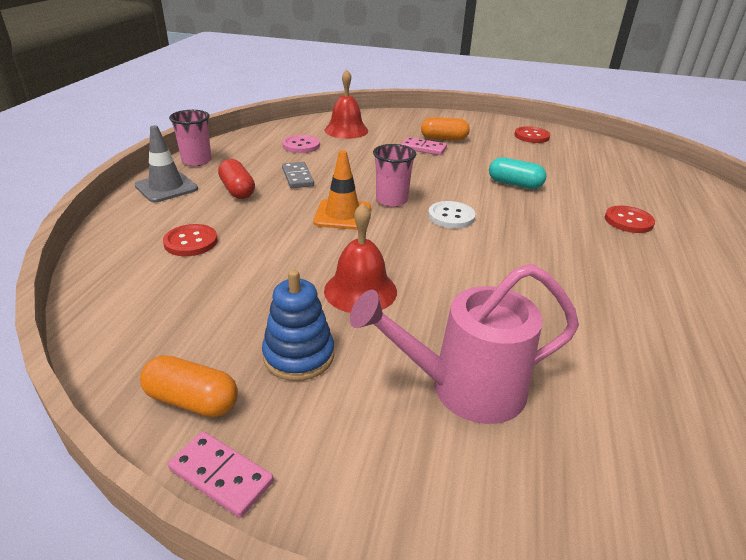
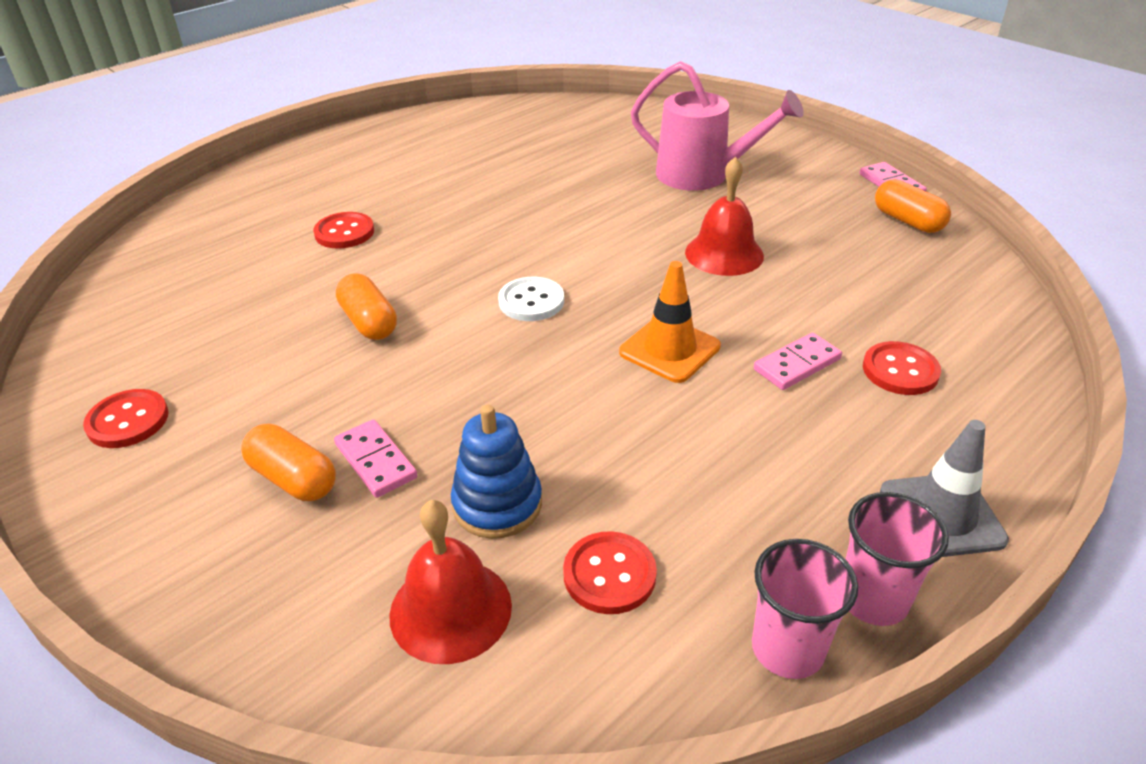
camera: 145 degrees left, 5 degrees up
(237, 190) = (807, 459): red capsule -> none
(260, 228) = (797, 364): none -> pink domino
(297, 177) = (684, 458): grey domino -> none
(299, 356) = (813, 224): blue stacking toy -> blue stacking toy (497, 504)
(301, 145) = (609, 574): pink button -> red button
(391, 200) = (577, 352): pink cup -> pink cup (787, 648)
(514, 184) = (369, 322): turquoise capsule -> orange capsule

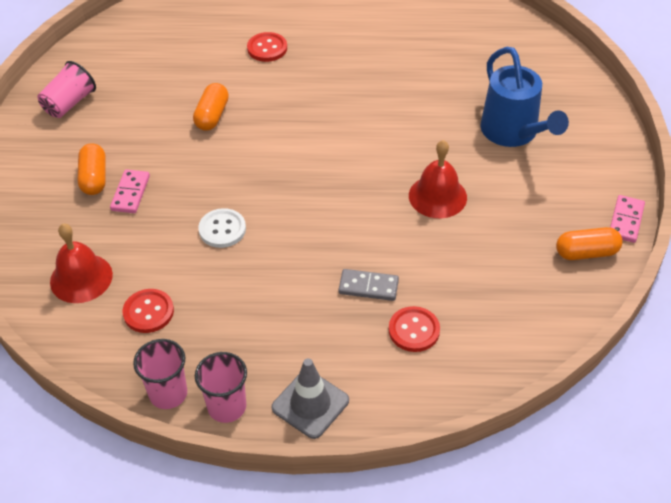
camera: 45 degrees right, 10 degrees up
(128, 421) = (69, 103): red button -> pink cup
(497, 504) = (148, 249): blue stacking toy -> none
(531, 301) = (297, 156): white button -> white button (222, 229)
(669, 349) = (321, 232): orange traffic cone -> none
(703, 175) = (514, 133): pink watering can -> blue watering can
(797, 364) = (368, 287): pink domino -> grey domino
(907, 221) = (586, 252): orange capsule -> orange capsule turned 75 degrees clockwise

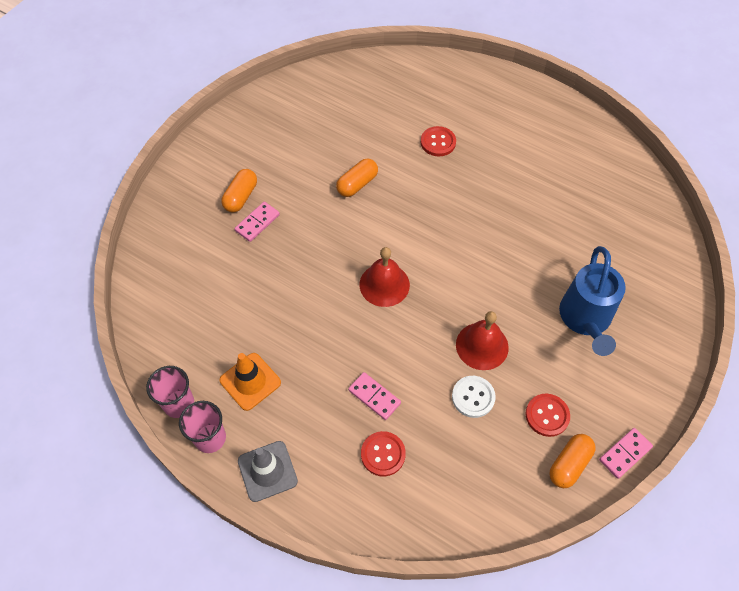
camera: 30 degrees right, 10 degrees up
(69, 103) = (263, 123): pink cup -> none
(81, 278) = (181, 276): red bell -> red bell (384, 284)
(148, 312) = (207, 329): red button -> red button (547, 415)
(222, 229) = (301, 288): white button -> white button (473, 397)
(231, 335) = (250, 381): none -> orange traffic cone
(368, 287) = (374, 397): grey domino -> pink domino
(586, 252) = (569, 464): orange capsule -> orange capsule turned 75 degrees counterclockwise

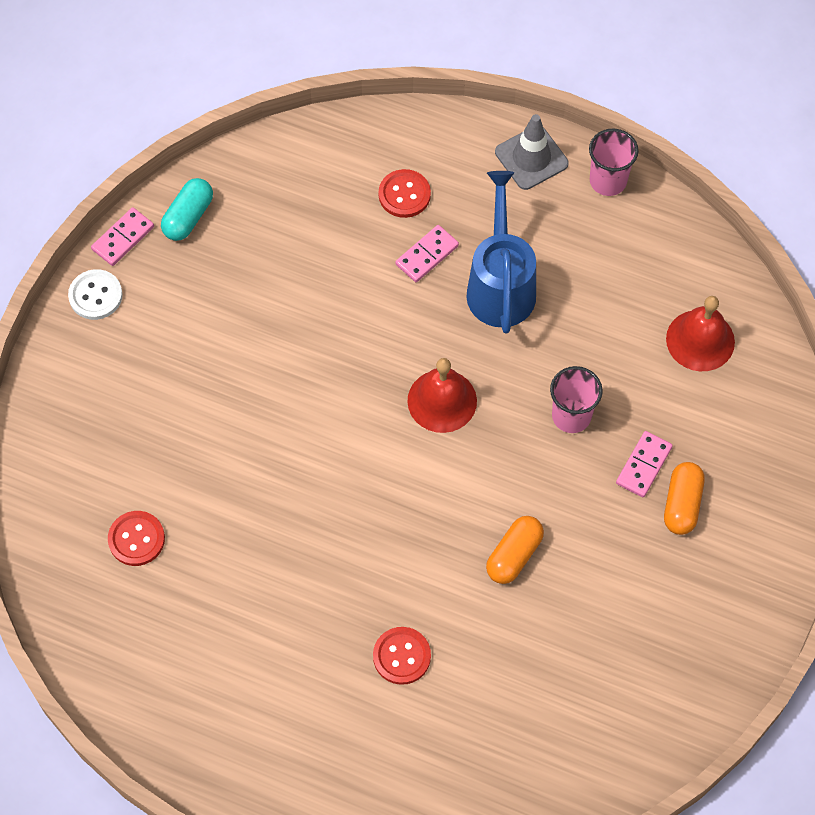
camera: 170 degrees right, 5 degrees up
(179, 404) = (658, 211): pink cup -> pink cup (571, 416)
(250, 381) = (582, 249): orange traffic cone -> none
(374, 397) = (427, 255): pink domino -> pink domino turned 75 degrees counterclockwise
(473, 397) = (306, 273): white button -> white button (95, 295)
(482, 346) = (301, 338): red bell -> red bell (700, 340)
(547, 415) = (215, 266): red button -> red button (136, 539)
(569, 464) = (188, 217): orange capsule -> turquoise capsule
(585, 320) = (166, 394): blue watering can -> blue watering can (500, 284)

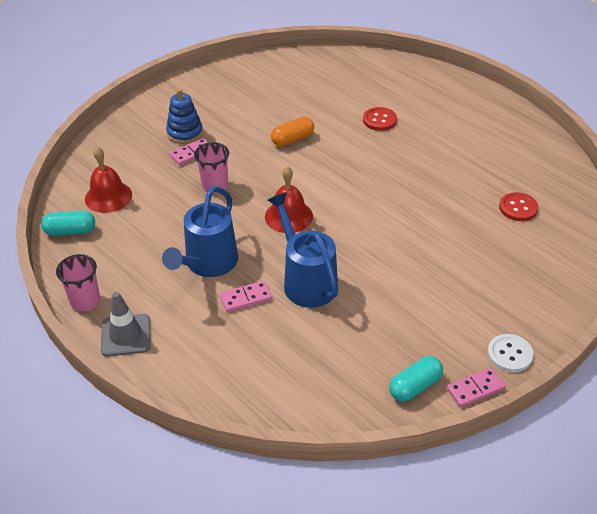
camera: 155 degrees left, 20 degrees down
(369, 307) = (306, 280): none -> blue watering can
(404, 195) = (236, 343): red button -> none
(682, 504) = (185, 133): orange capsule -> blue stacking toy
(703, 267) = (70, 231): none -> turquoise capsule

